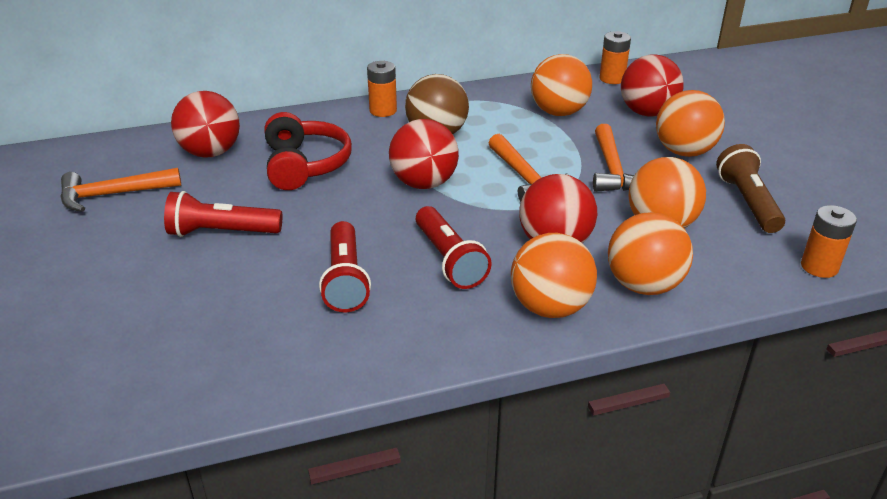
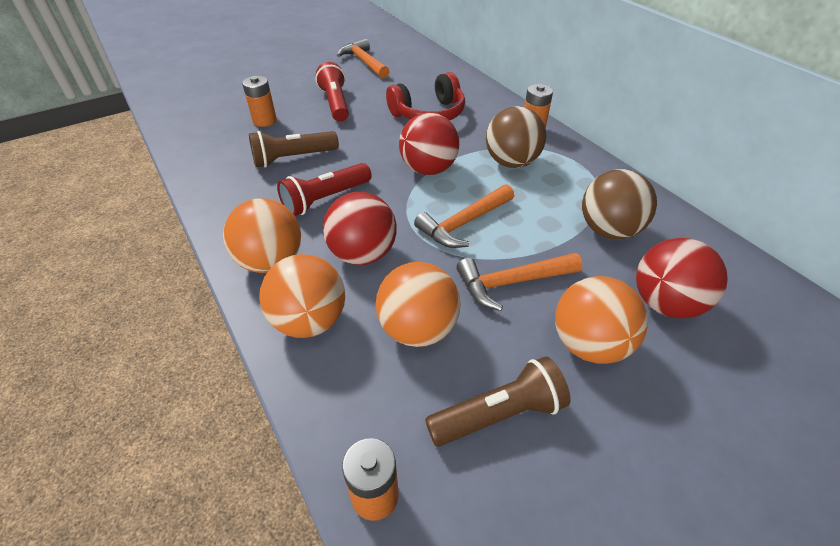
camera: 75 degrees right, 10 degrees up
(211, 153) = (426, 78): red ball -> none
(345, 279) = (293, 158): red flashlight -> brown flashlight
(558, 112) = (608, 230): orange ball -> brown ball
(612, 79) = (730, 265): orange battery -> orange battery (264, 120)

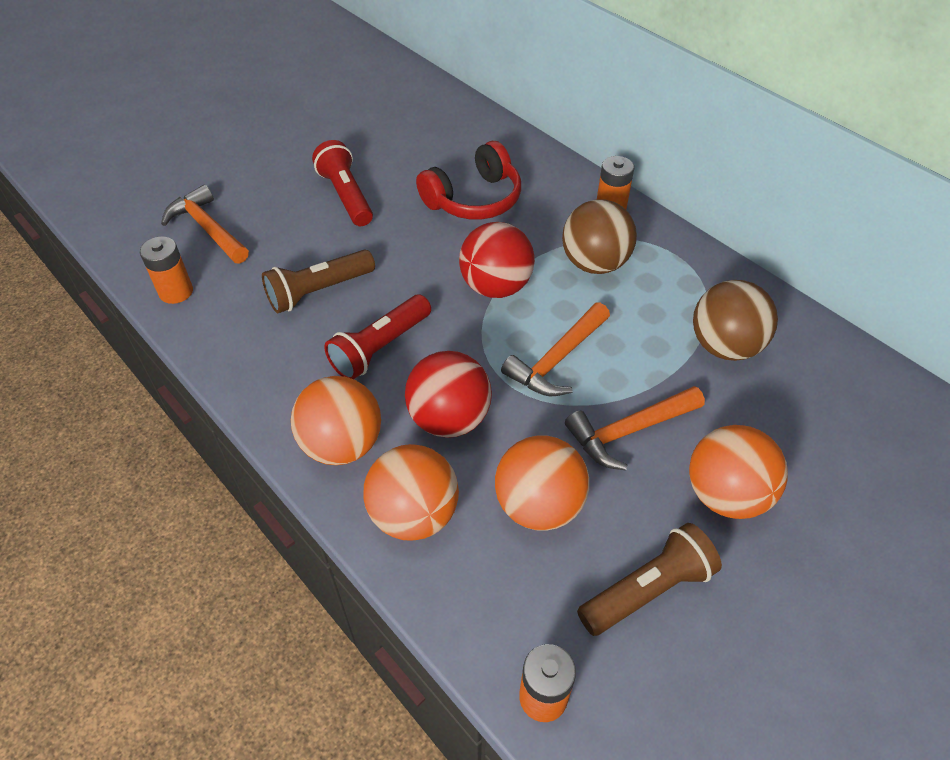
camera: 10 degrees left, 5 degrees up
(264, 120) = (260, 235): orange battery -> orange battery (176, 292)
(364, 62) = (364, 120): orange hammer -> orange hammer (208, 229)
(665, 303) = (798, 433): red ball -> none

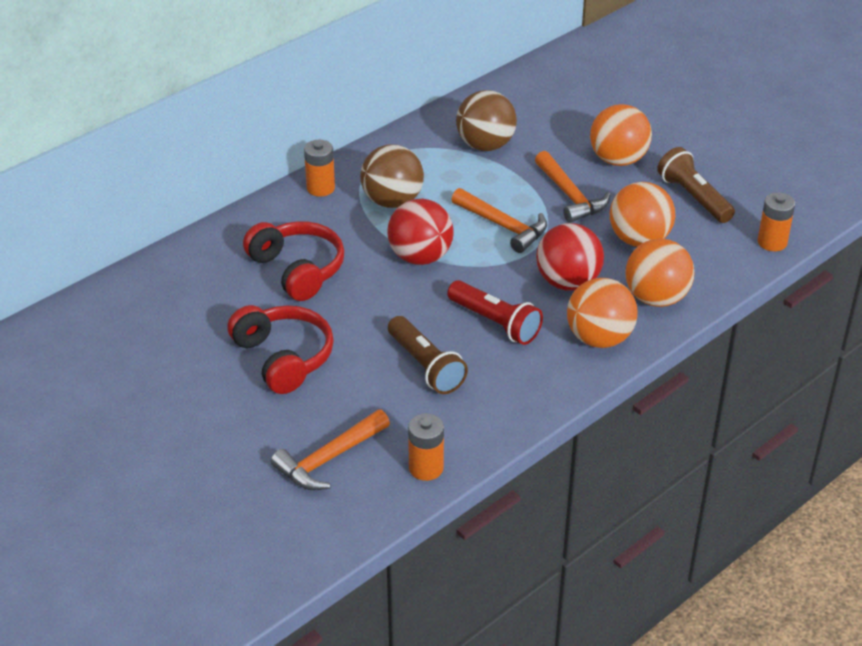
camera: 90 degrees left, 10 degrees down
(346, 196) = (283, 358): red flashlight -> red headphones

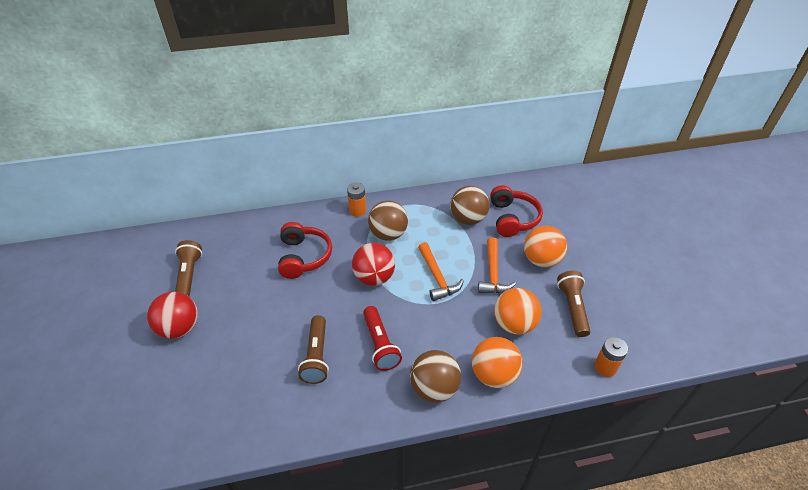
camera: 30 degrees right, 5 degrees up
(149, 353) = (189, 276): none -> brown flashlight
(283, 358) = (248, 311): red headphones -> red headphones (512, 218)
(329, 459) = (212, 395): orange hammer -> none
(426, 468) = (256, 433): orange battery -> none
(568, 282) = (446, 335): red ball -> red ball (179, 328)
(599, 338) = (434, 388): orange ball -> brown ball

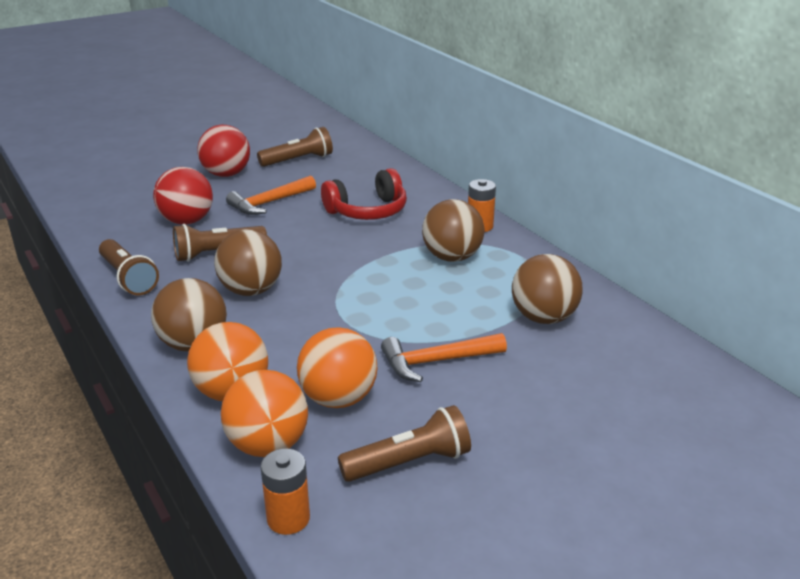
camera: 70 degrees right, 15 degrees down
(324, 421) = (128, 278): none -> brown flashlight
(374, 278) = (362, 264): red ball -> red ball (187, 221)
(380, 344) = (251, 290): red flashlight -> brown ball
(437, 277) = (394, 312): orange hammer -> orange hammer (269, 203)
(512, 218) = (586, 363): red headphones -> none
(541, 260) = (504, 410): orange ball -> orange ball (268, 445)

